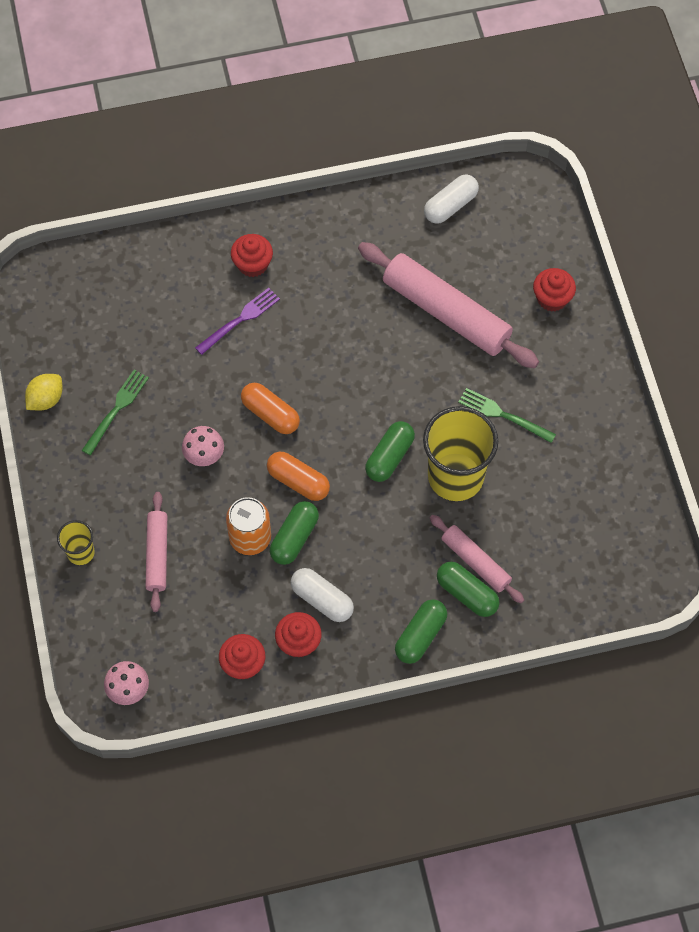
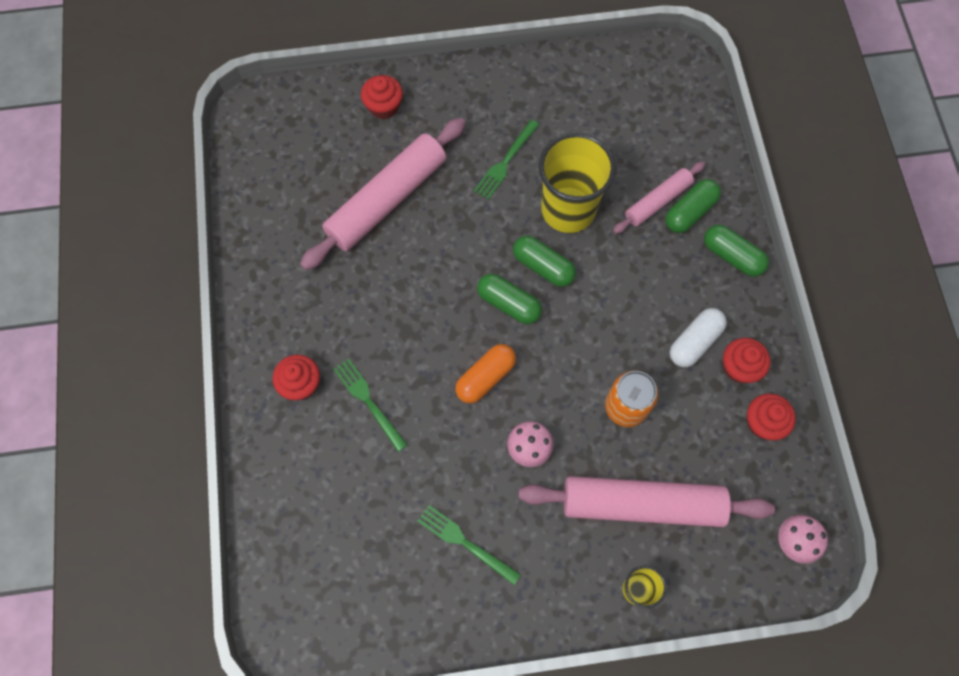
camera: 85 degrees left, 5 degrees up
(46, 399) = (444, 626): yellow lemon -> none
(157, 554) = (642, 504): pink rolling pin -> pink rolling pin, size x1.83
(240, 319) = (368, 401): purple fork -> green fork
(294, 538) = (627, 363): green capsule -> green capsule (509, 304)
(298, 481) = (565, 355): orange capsule -> none
(450, 206) = (263, 184): white capsule -> none

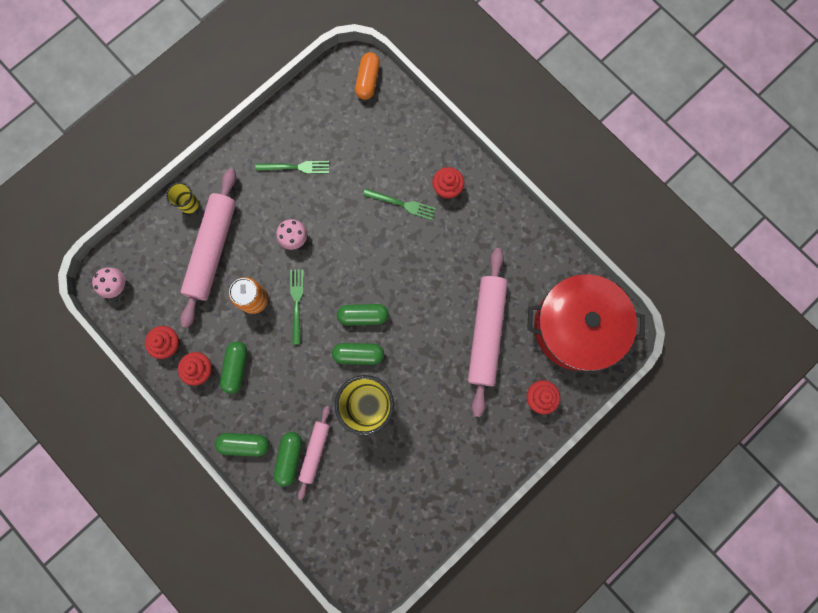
camera: 145 degrees right, 10 degrees up
(288, 145) = (576, 327): none -> red pot
(485, 377) = (346, 262): orange capsule -> orange capsule (368, 81)
(505, 162) = (431, 411): green fork -> green fork (296, 302)
(642, 504) = (212, 250): pink rolling pin -> pink rolling pin turned 45 degrees counterclockwise
(694, 342) = (236, 368): white capsule -> green capsule

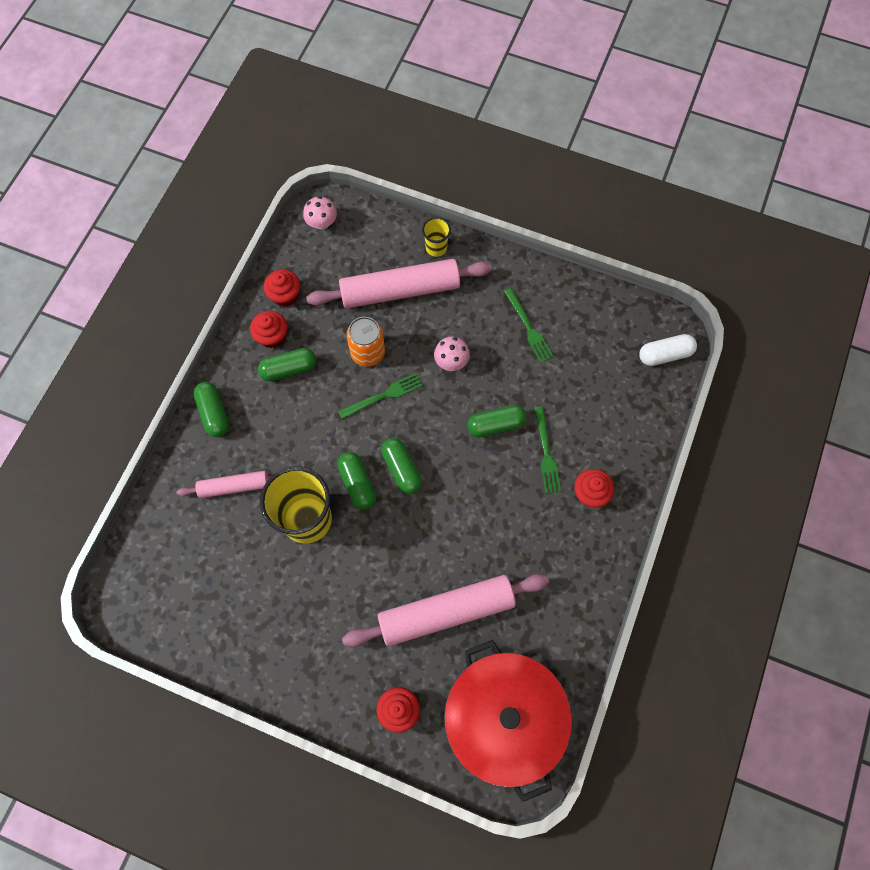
camera: 65 degrees right, 10 degrees down
(289, 458) = (217, 464): green capsule -> green capsule (496, 425)
(368, 81) = (665, 354): orange capsule -> white capsule

